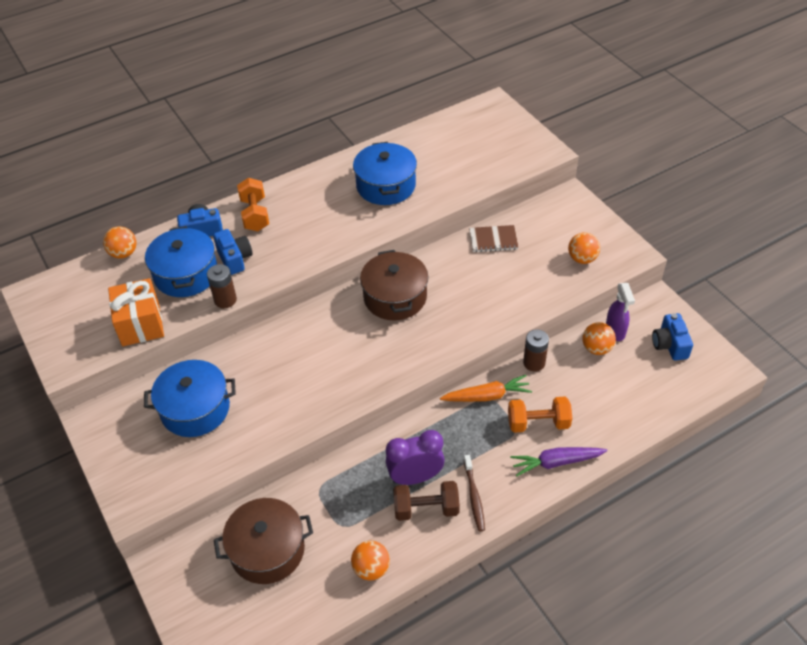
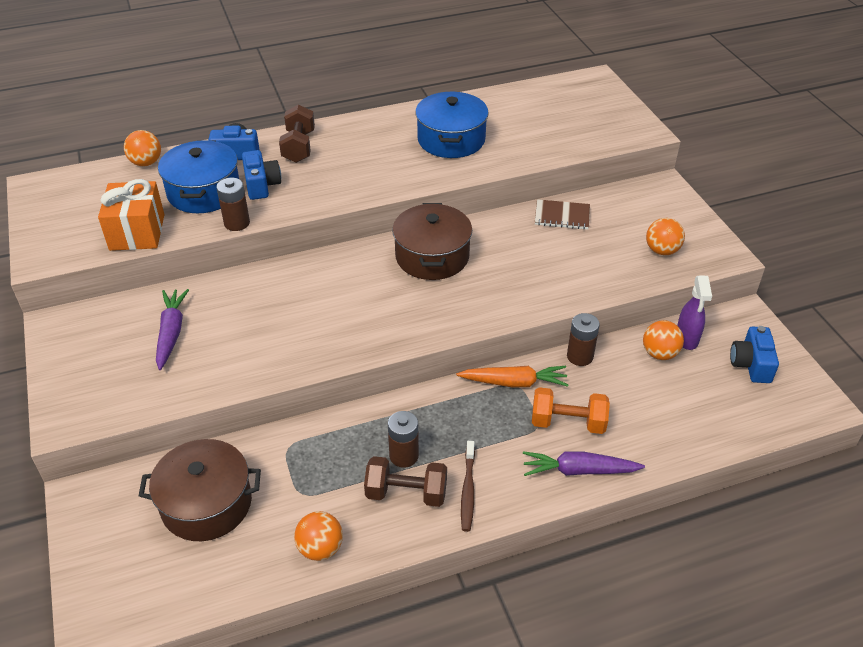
camera: 10 degrees right, 5 degrees down
(195, 409) = (171, 333): blue pot -> purple carrot
(255, 214) = (298, 147): orange dumbbell -> brown dumbbell
(415, 477) = (404, 456): purple clock -> brown battery

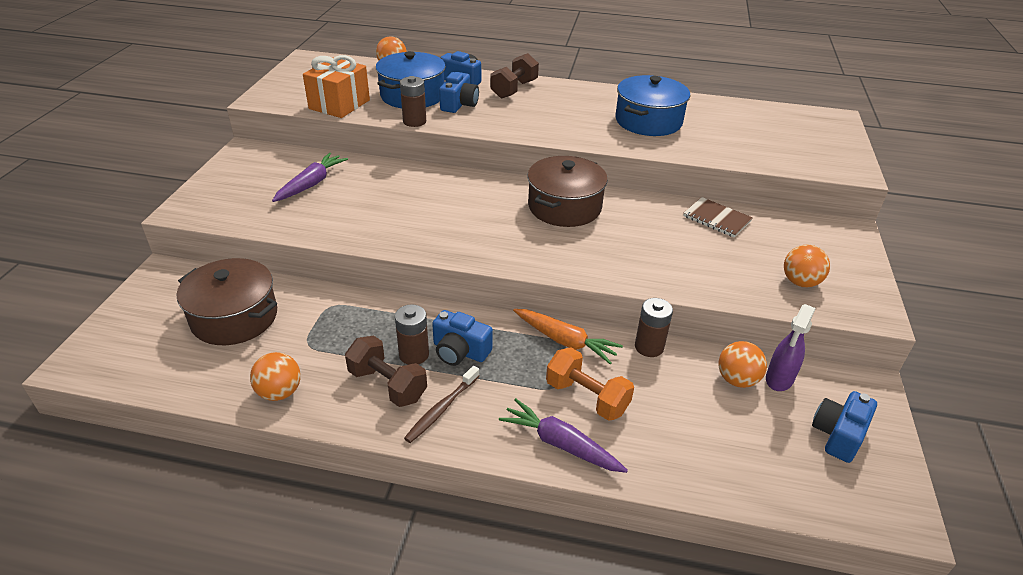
camera: 30 degrees right, 5 degrees down
(439, 433) = (460, 351): none -> blue camera

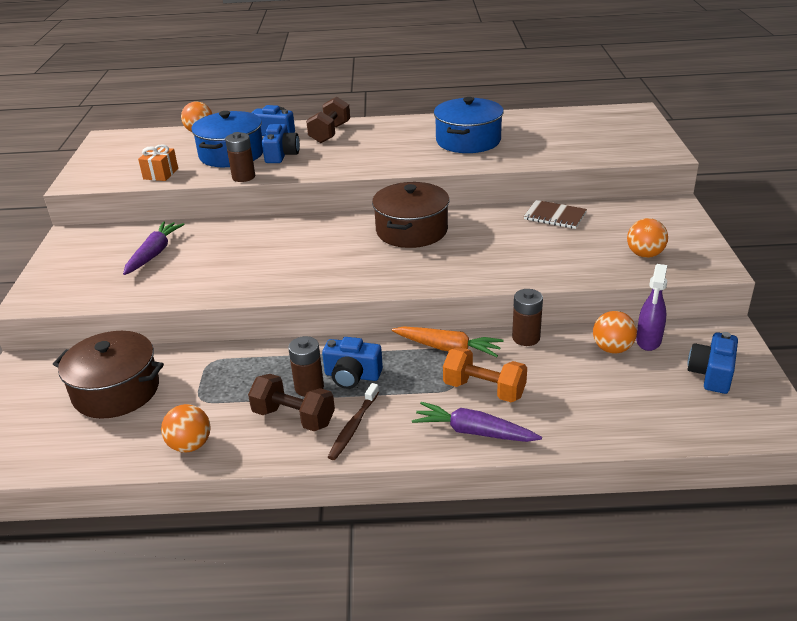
camera: 10 degrees left, 5 degrees down
(339, 104) = (161, 174): orange gift -> orange gift, size x0.59

